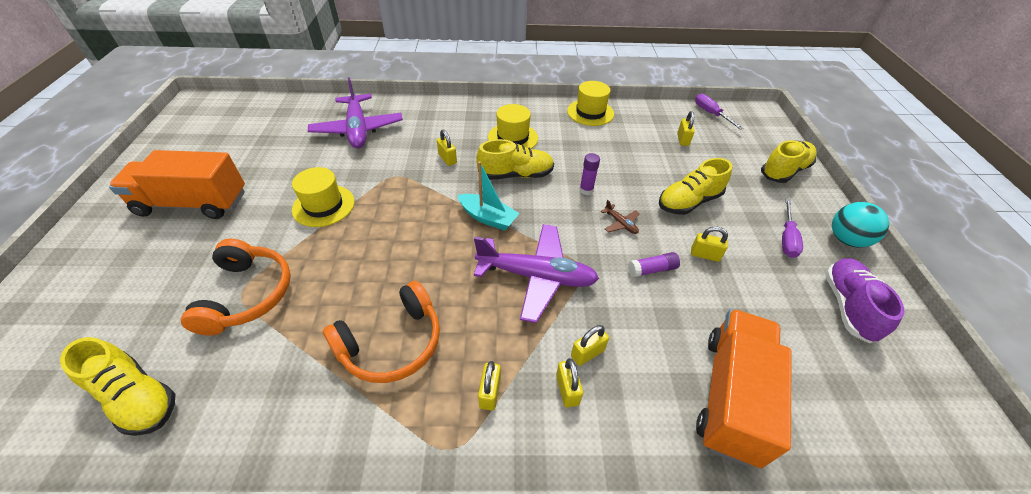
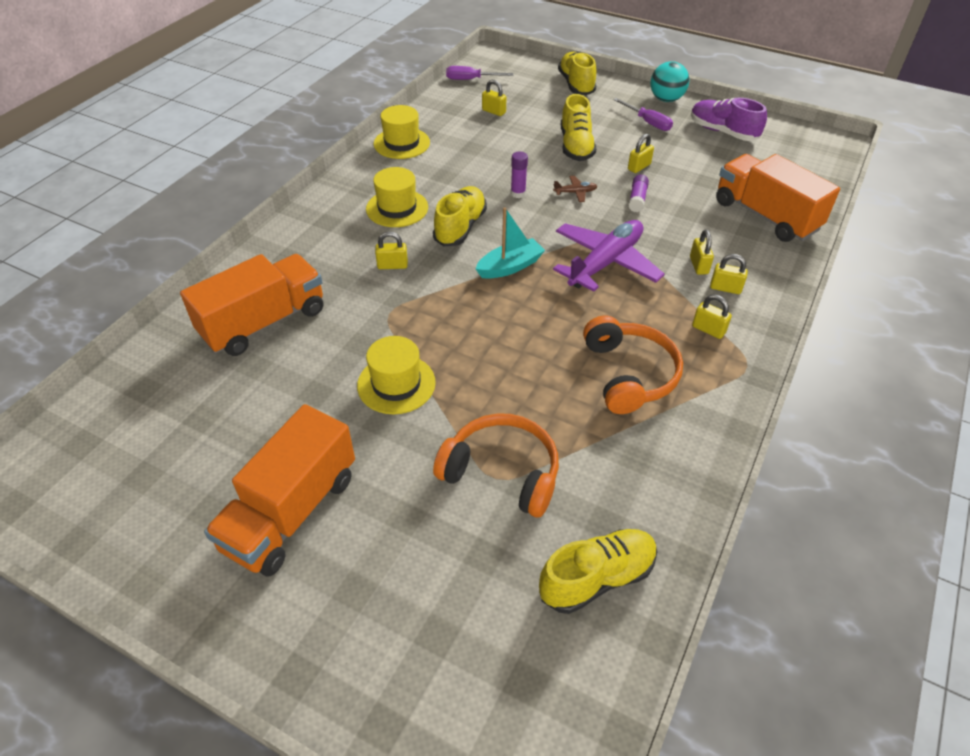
camera: 60 degrees left, 0 degrees up
(358, 129) = (264, 322): purple plane -> orange truck

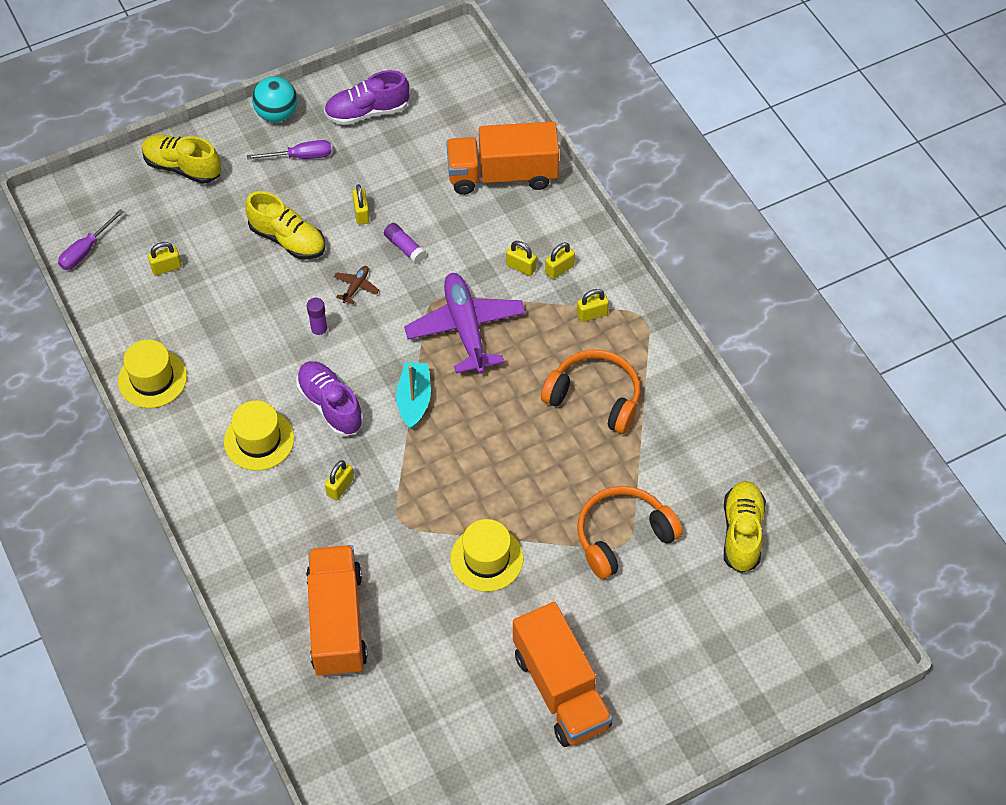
camera: 55 degrees left, 10 degrees up
(460, 227) = (330, 405): yellow shoe -> purple shoe

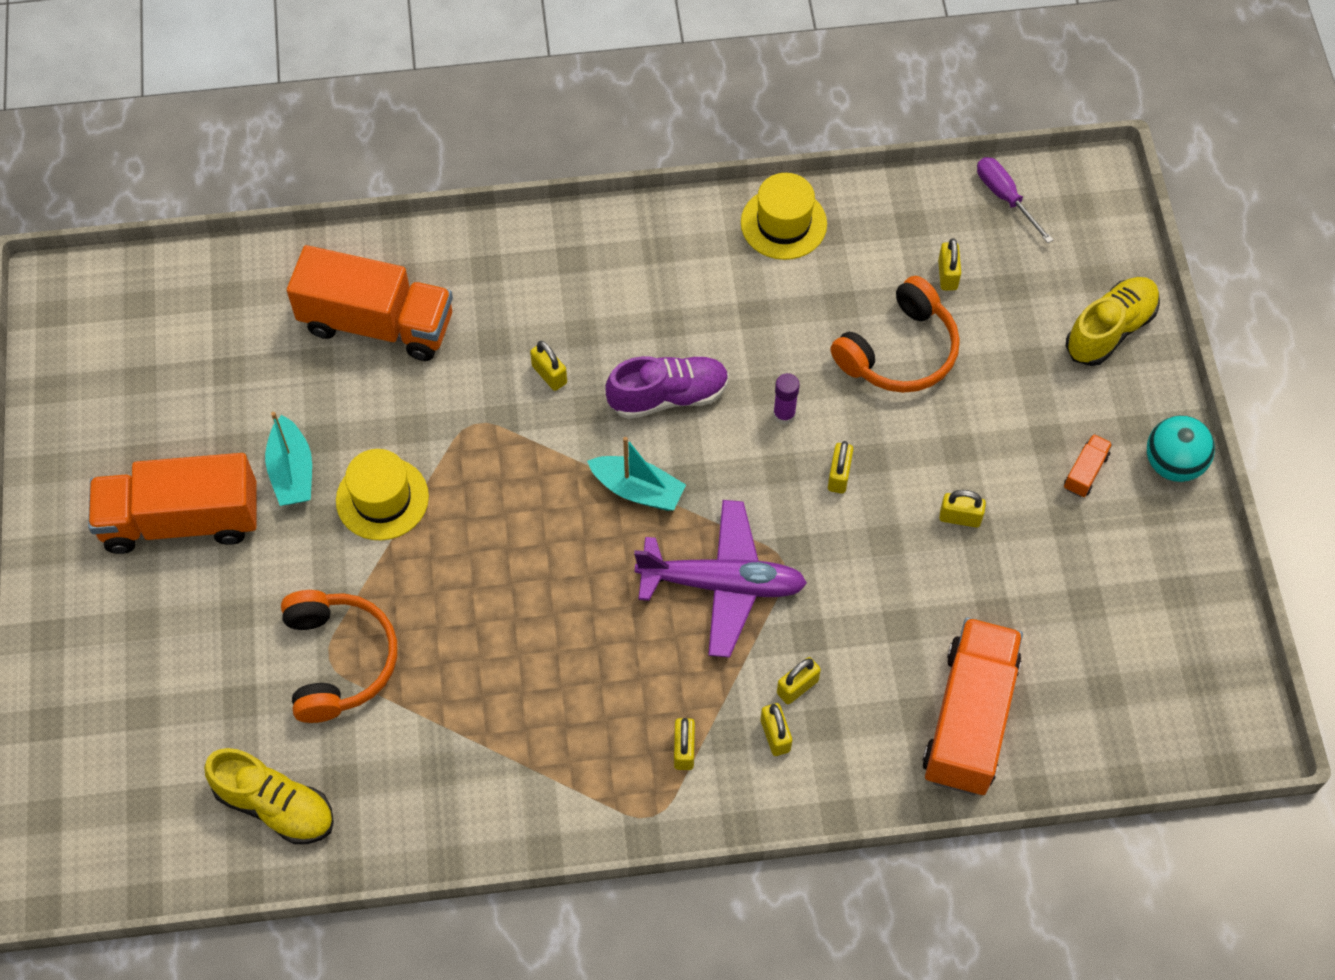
camera: 110 degrees right, 5 degrees up
(259, 440) = (651, 309): yellow hat -> none
(287, 239) = (946, 418): yellow shoe -> none
(301, 156) = (1085, 472): purple screwdriver -> orange truck
(356, 287) = (839, 475): brown plane -> yellow padlock
(367, 112) = (1143, 578): purple shoe -> none
(405, 247) = (883, 552): purple glue stick -> none
(489, 629) = (292, 472): none -> turquoise boat
(595, 397) = (551, 704): orange headphones -> orange headphones (899, 351)

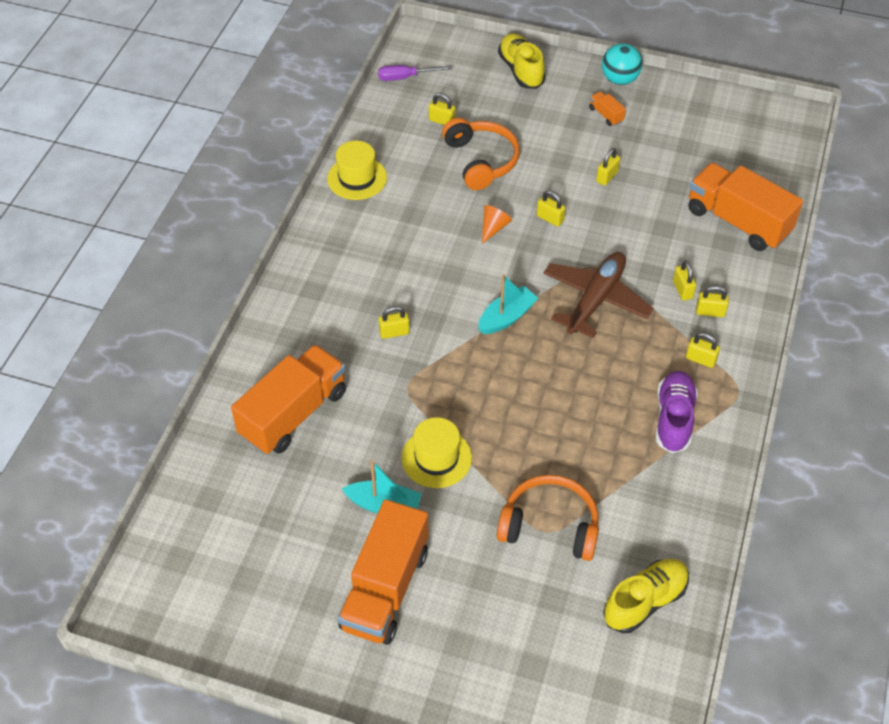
camera: 65 degrees left, 10 degrees down
(668, 396) = (447, 278): purple shoe -> purple shoe (673, 419)
(722, 584) = (595, 300): purple plane -> brown plane
(784, 414) = (493, 228): purple glue stick -> orange cone

